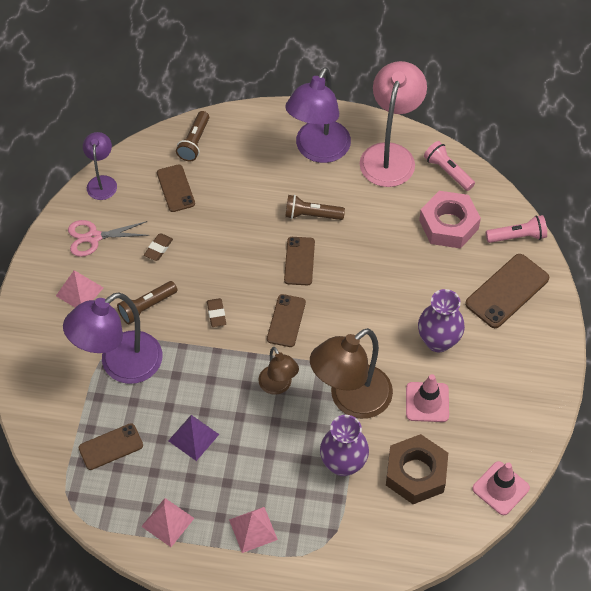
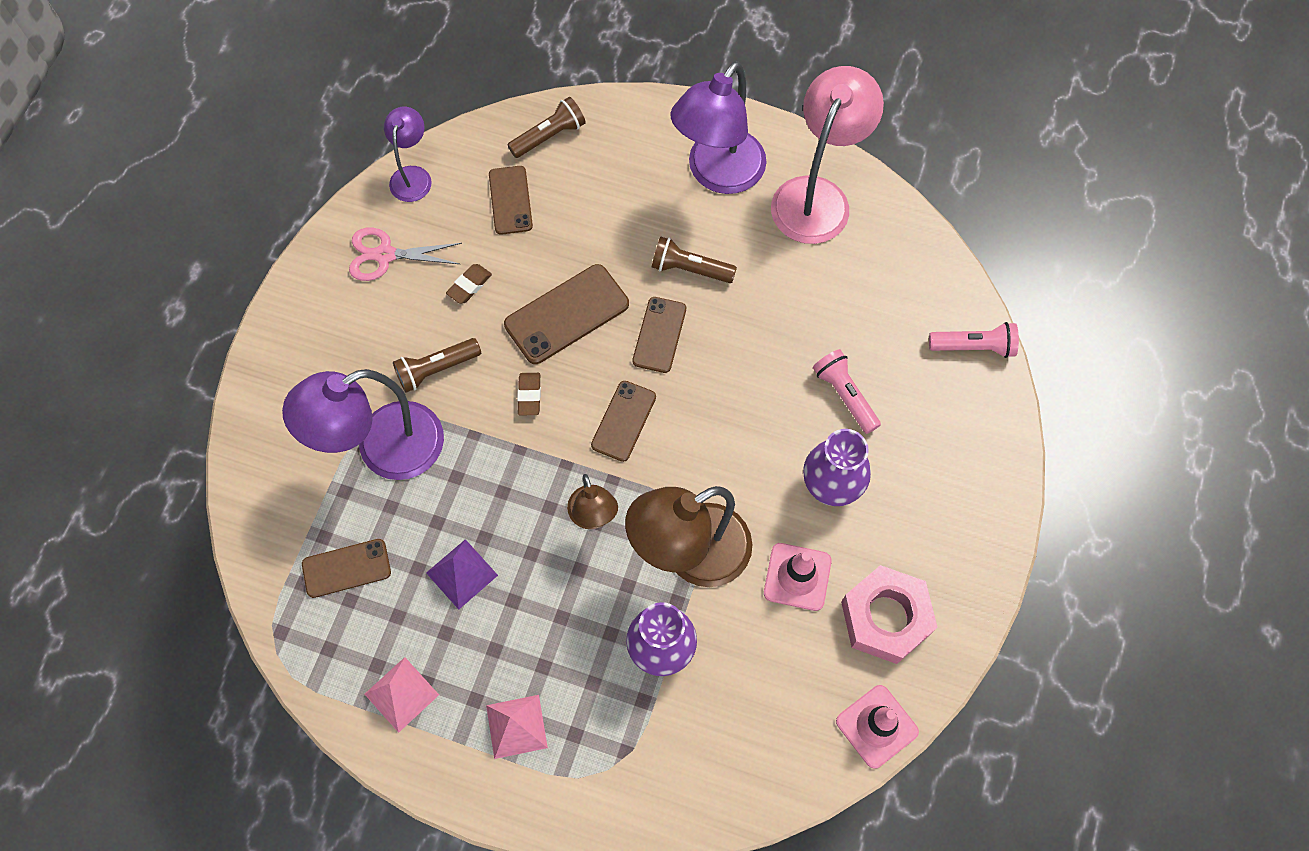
camera: 10 degrees right, 10 degrees up
(79, 291) = (350, 332): pink pyramid -> none
(194, 142) = (549, 136): brown flashlight -> brown flashlight turned 150 degrees counterclockwise
(416, 473) = (760, 682): brown nut -> none
(448, 171) = (893, 233): pink flashlight -> pink flashlight (845, 395)
(448, 225) = (879, 313): pink nut -> pink nut (885, 618)
(507, 291) = (943, 427): brown phone -> brown phone (566, 314)

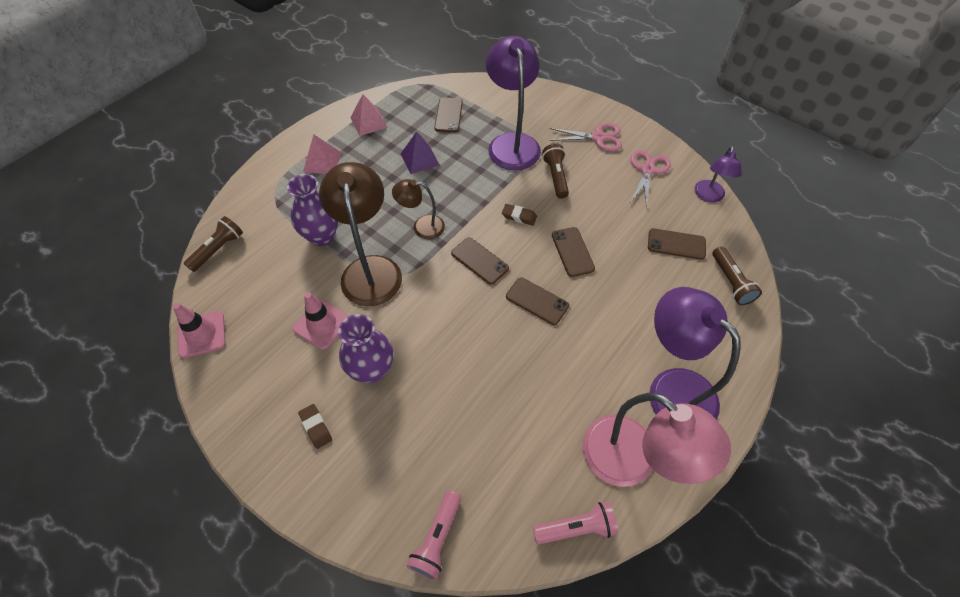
camera: 110 degrees right, 10 degrees down
(335, 332) = (598, 137): none -> pink scissors
(412, 176) = (709, 196): purple lamp -> purple lamp turned 75 degrees clockwise
(469, 286) = (612, 206): brown eraser -> brown eraser (316, 427)
(566, 314) = (572, 252): brown phone -> brown phone, size x0.65
(690, 269) = (586, 338): brown flashlight -> brown flashlight (218, 249)
(845, 395) = (438, 409): pink flashlight -> pink flashlight (576, 528)
(885, 618) = (263, 368): pink nut -> none

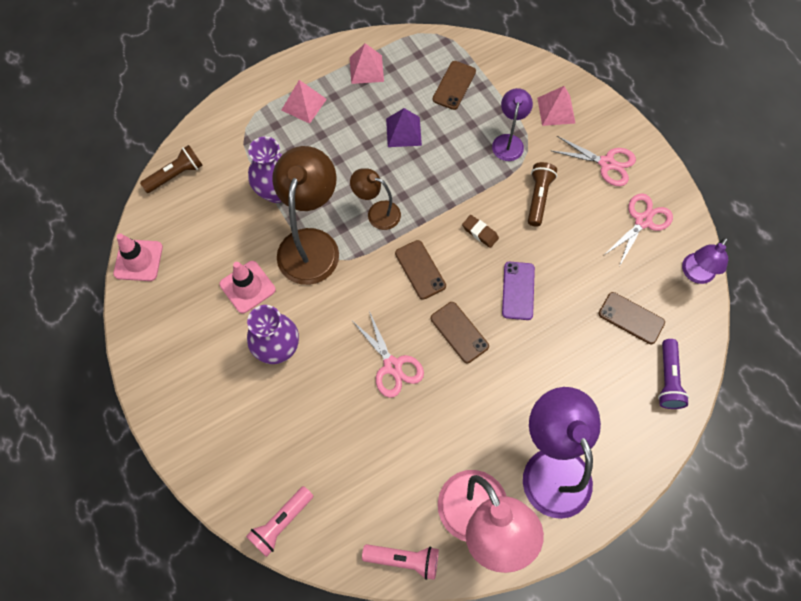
camera: 20 degrees right, 10 degrees up
(316, 427) = (212, 386): brown eraser -> none
(488, 349) = (392, 366): none -> pink scissors
(512, 143) = (508, 141): purple lamp -> purple lamp, size x0.54
(540, 111) = (556, 110): none -> pink pyramid
(572, 252) = (518, 290): brown phone -> purple phone
(730, 282) = (667, 379): brown flashlight -> purple flashlight

